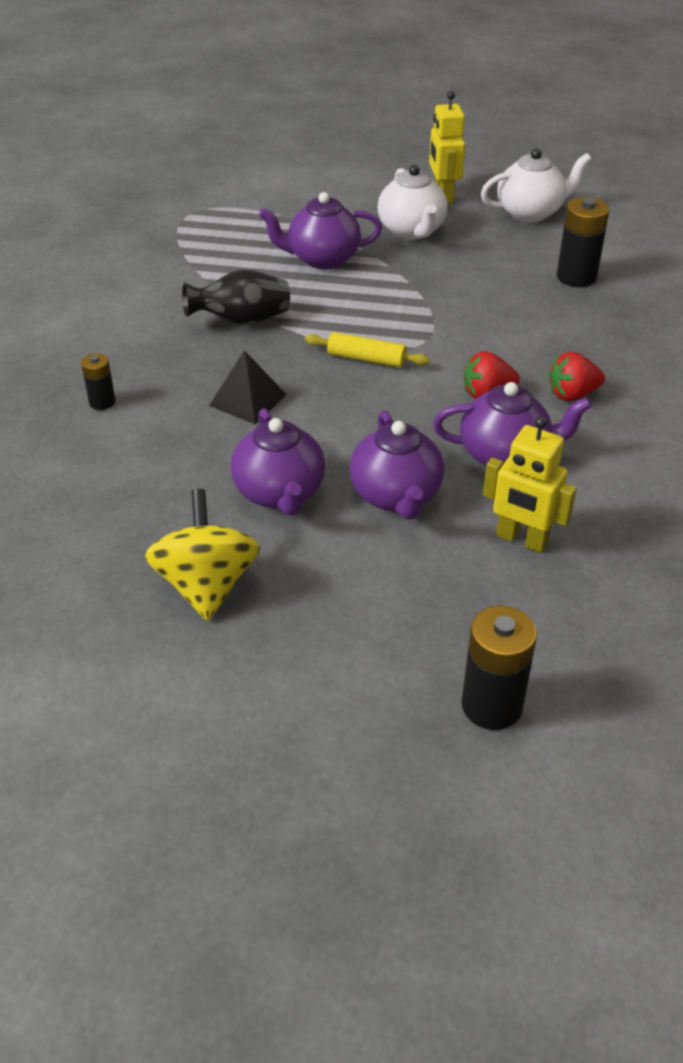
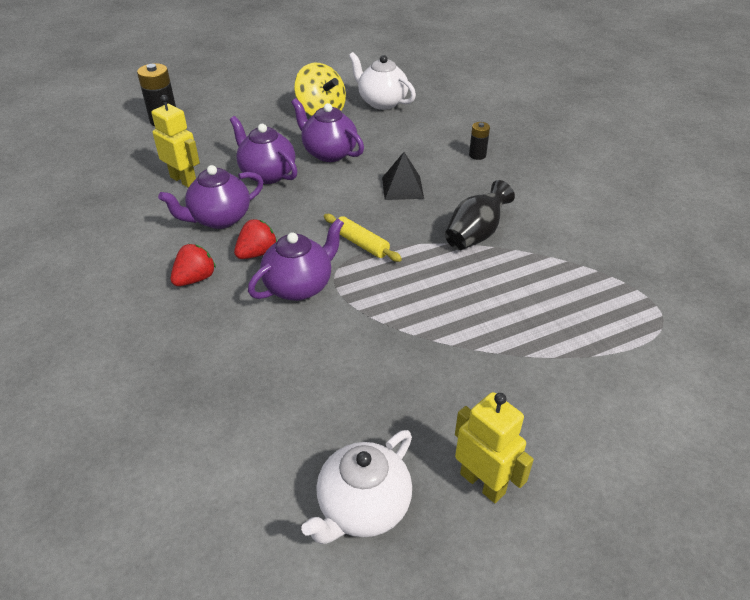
camera: 145 degrees right, 0 degrees up
(322, 259) = (493, 318): purple teapot -> purple teapot (299, 286)
(366, 359) = (361, 243): yellow rolling pin -> yellow rolling pin turned 60 degrees clockwise
(412, 231) = (457, 398): white teapot -> white teapot (381, 102)
(521, 539) = (184, 180): yellow robot -> yellow robot turned 45 degrees clockwise
(576, 277) = (252, 414): black battery -> none

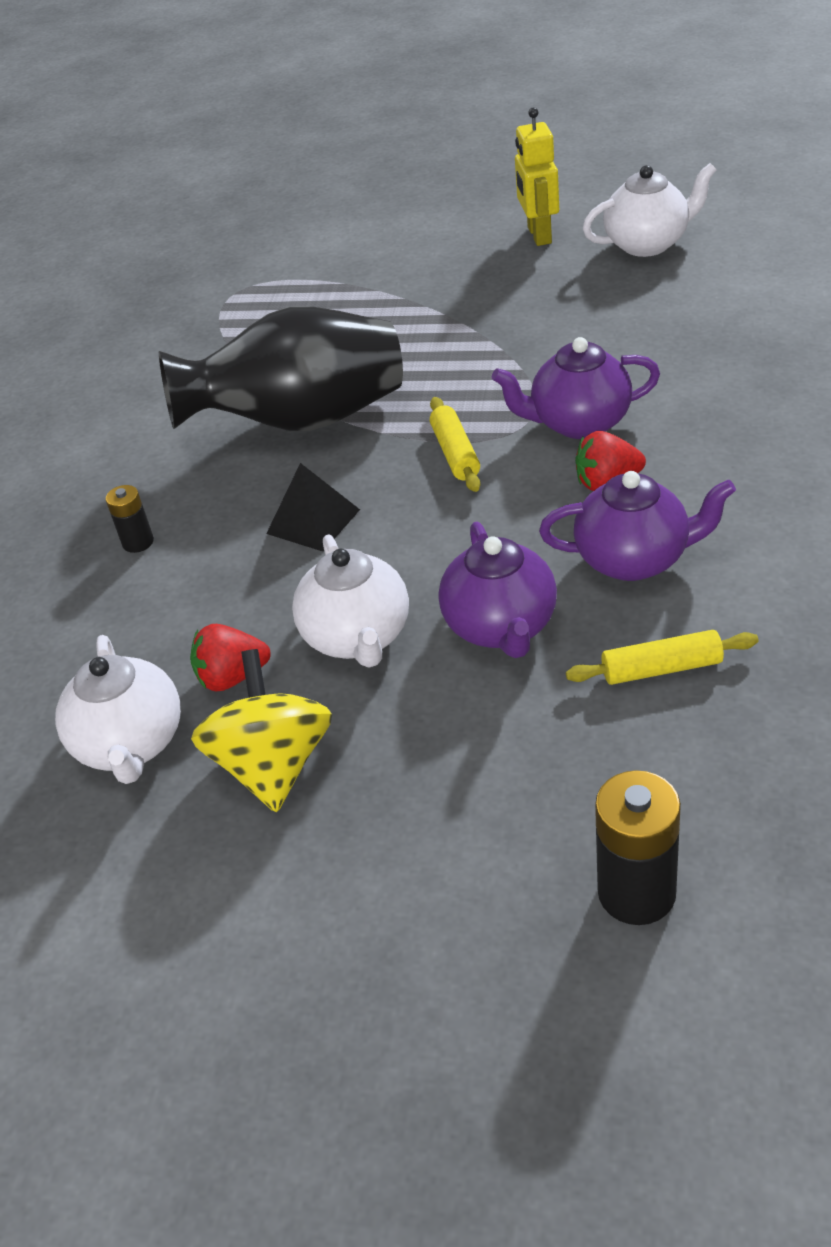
camera: 140 degrees left, 0 degrees up
(184, 180) = (661, 668): yellow robot -> yellow rolling pin
(195, 279) = (714, 472): red strawberry -> red strawberry (232, 677)
(328, 153) = (358, 638): purple teapot -> white teapot
(475, 234) = (301, 421): black vase -> black vase, size x1.81

